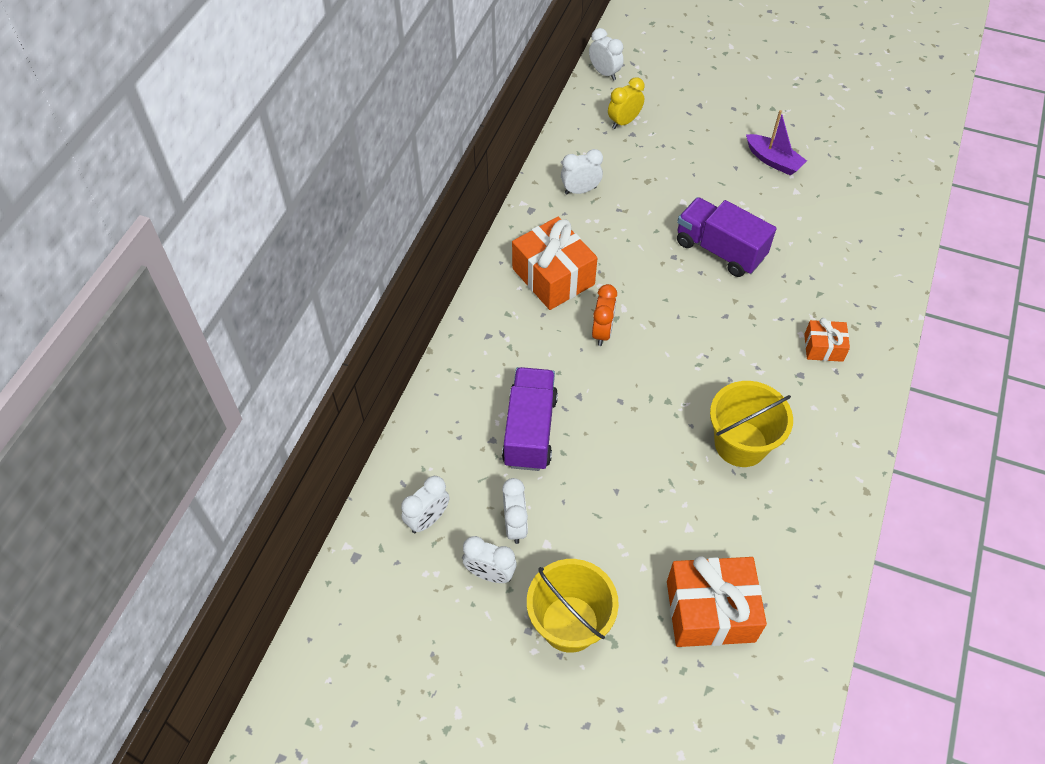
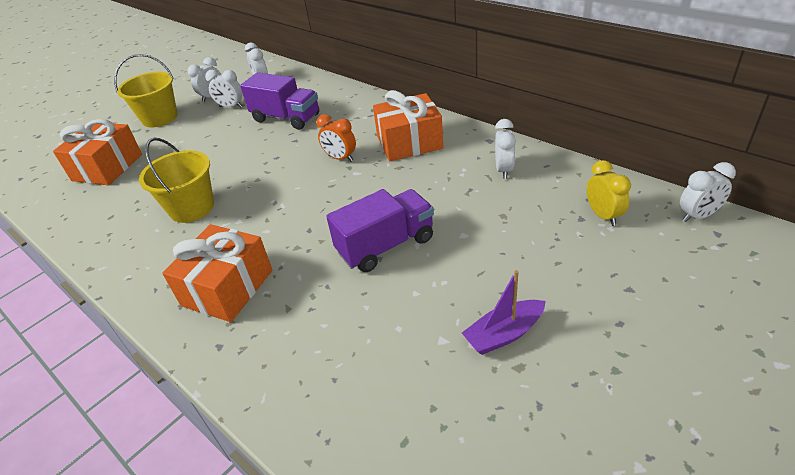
camera: 115 degrees right, 15 degrees down
(823, 347) = (227, 288): orange gift -> orange gift, size x1.87

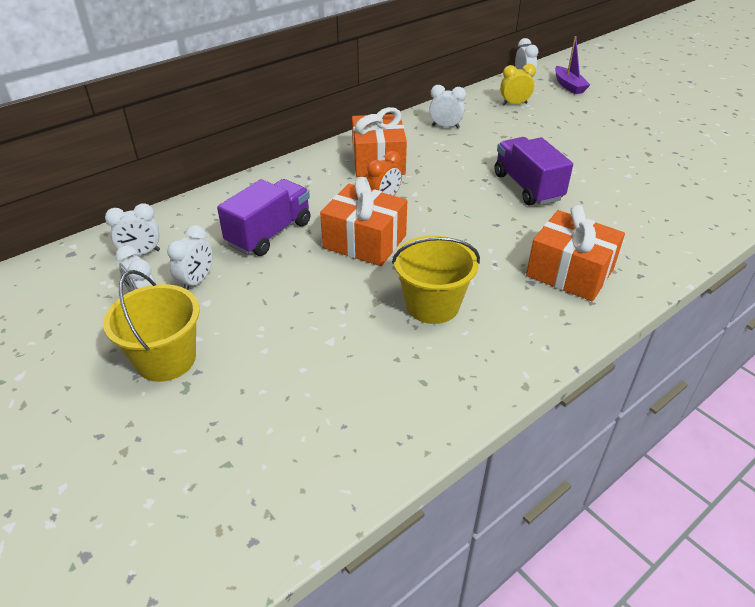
camera: 85 degrees left, 0 degrees up
(107, 167) = (289, 406): orange gift -> orange gift (364, 241)
(504, 334) = (622, 153): purple boat -> purple boat (568, 86)

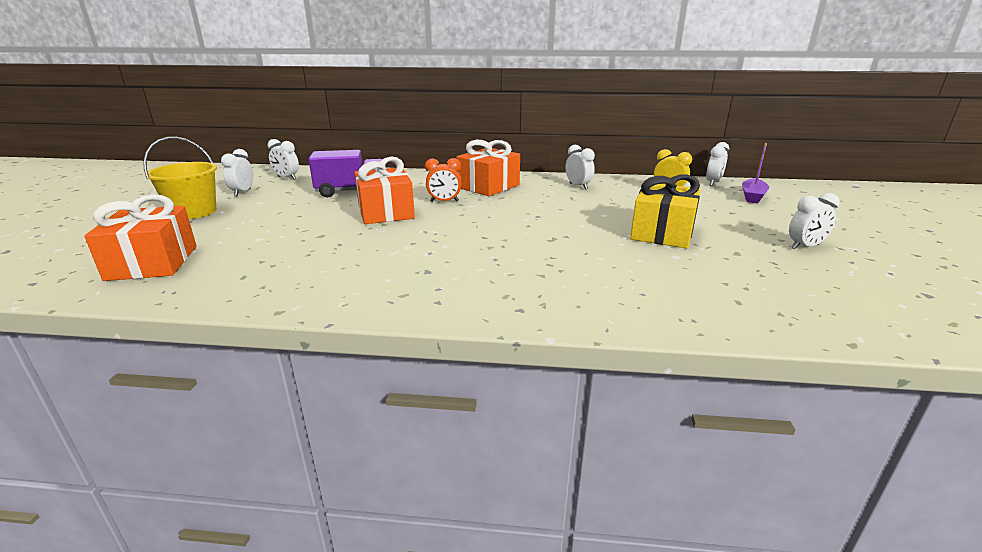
camera: 45 degrees right, 15 degrees down
(196, 281) = (277, 194): white clock -> white clock (805, 246)
(432, 305) = (341, 251): yellow bucket -> none
(527, 187) = (560, 230): purple truck -> none
(570, 272) = (467, 280): orange gift -> orange gift (153, 263)
(585, 155) = (662, 233): none -> yellow gift

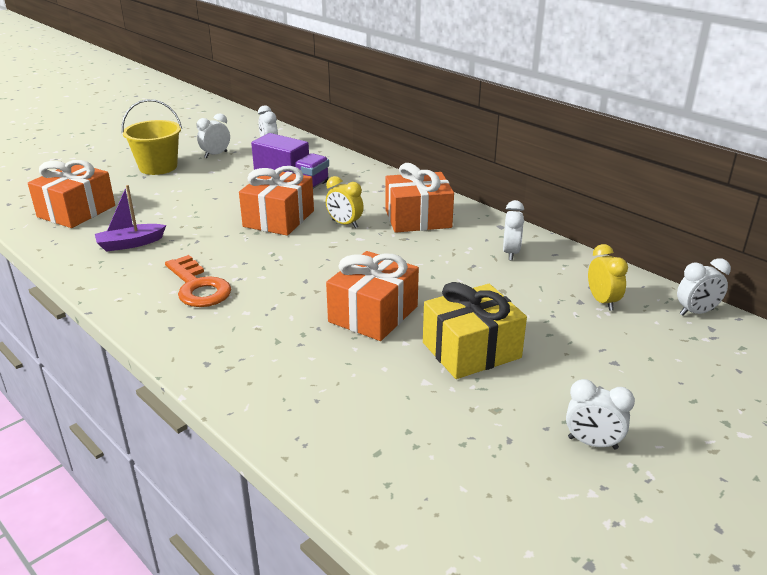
camera: 40 degrees right, 5 degrees up
(406, 269) = (198, 287): none -> orange key
(444, 201) = (345, 224): orange clock -> yellow clock
(570, 237) = (373, 314): none -> orange gift
(752, 196) = (702, 354): purple boat -> purple boat (130, 244)

